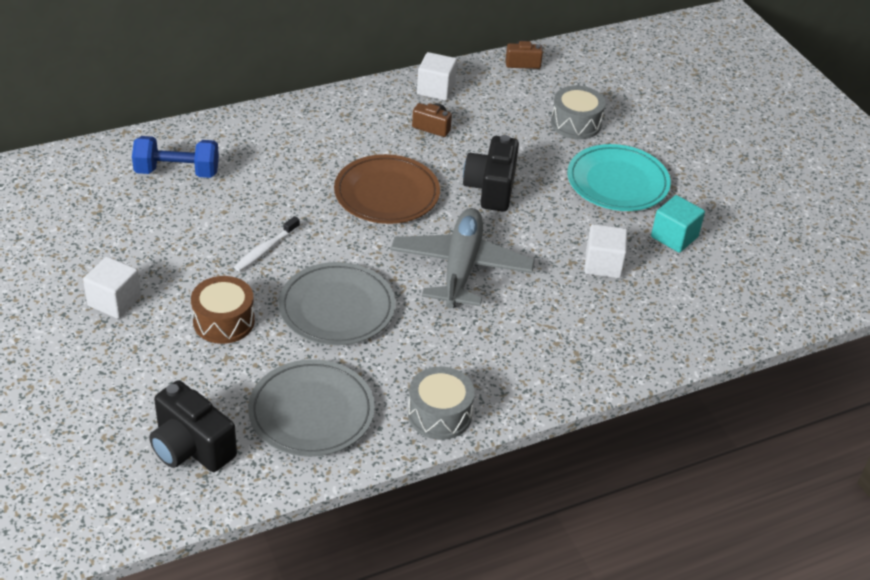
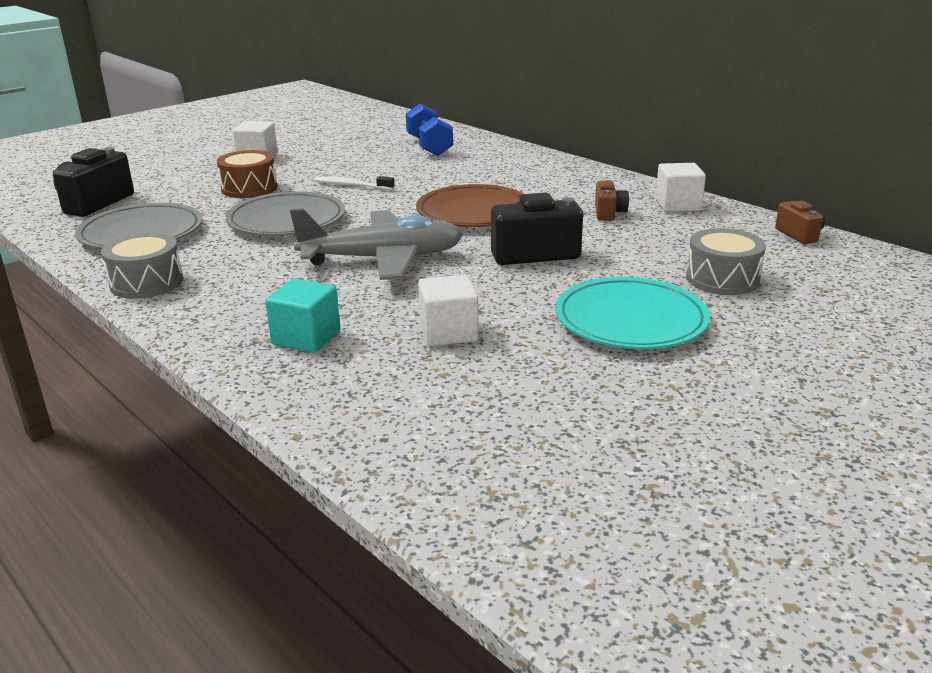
camera: 75 degrees right, 15 degrees down
(674, 237) = (552, 375): turquoise cube -> turquoise cube (306, 338)

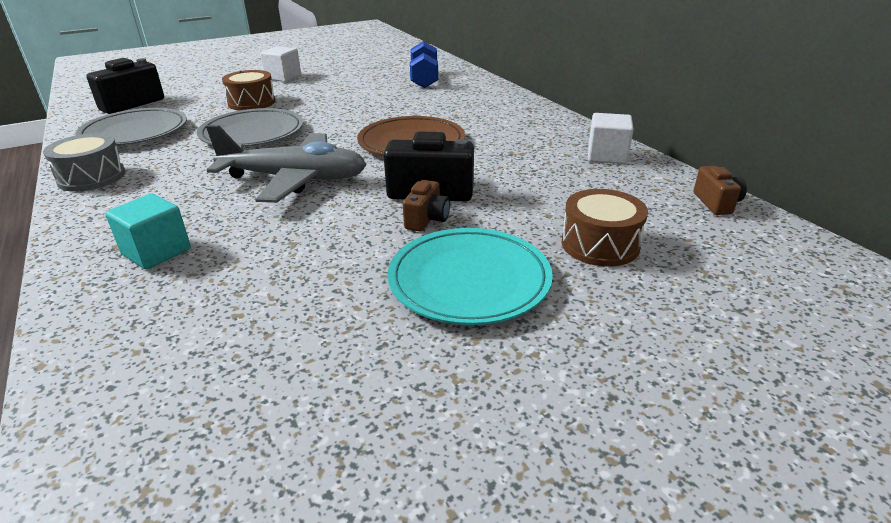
camera: 15 degrees right, 5 degrees up
(352, 185) = (332, 108): white toothbrush -> none
(448, 332) = (282, 266): white cube -> none
(609, 213) = (533, 157): brown camera -> brown camera (427, 219)
(722, 279) = (600, 244): grey drum -> brown drum

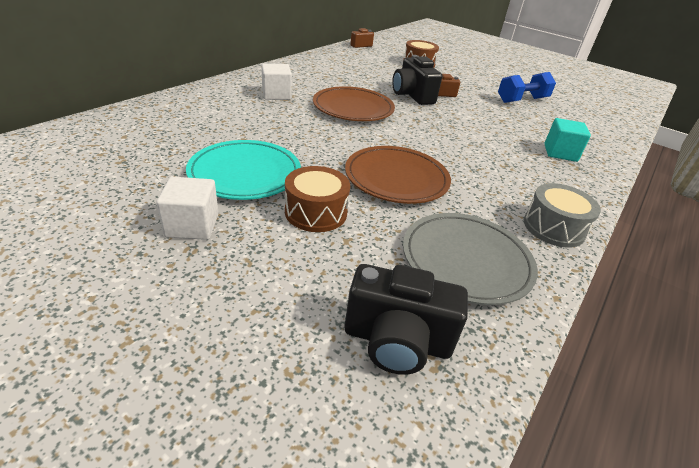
camera: 120 degrees left, 5 degrees up
(252, 133) = (396, 178): grey plate -> brown plate
(294, 179) = (447, 136): grey plane -> none
(424, 79) = (180, 122): blue dumbbell -> blue dumbbell (522, 100)
(469, 280) = (472, 82): turquoise plate -> turquoise plate (245, 174)
(607, 156) = (325, 59): white cube -> white cube (276, 94)

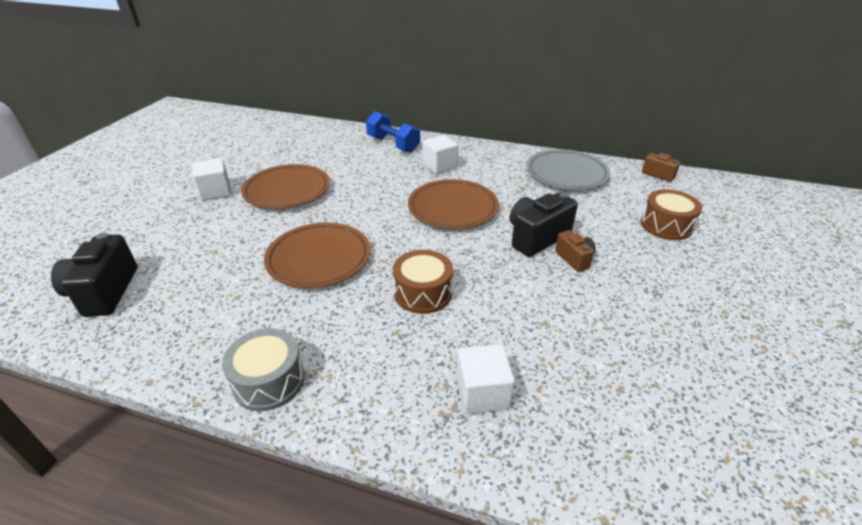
camera: 75 degrees right, 0 degrees up
(245, 174) = (287, 190): turquoise plate -> brown plate
(316, 212) = (246, 230): brown drum -> brown drum (423, 293)
(466, 261) = (197, 316): grey plate -> grey plate (566, 173)
(522, 100) = (660, 343): blue dumbbell -> blue dumbbell (393, 144)
(560, 153) = (482, 393): turquoise cube -> white cube

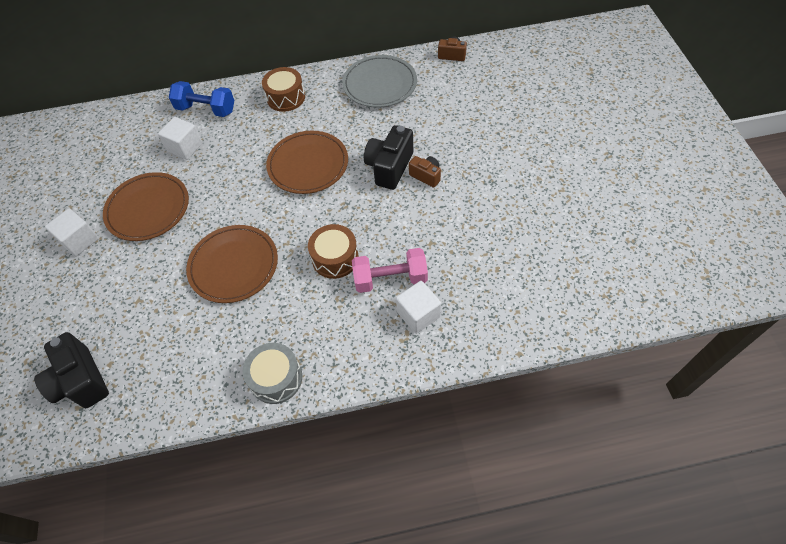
camera: 25 degrees left, 20 degrees up
(439, 166) = (267, 120): white cube -> white cube (185, 147)
(471, 339) = (390, 279): none -> pink dumbbell
(666, 225) = (476, 112): brown drum -> brown drum (286, 97)

